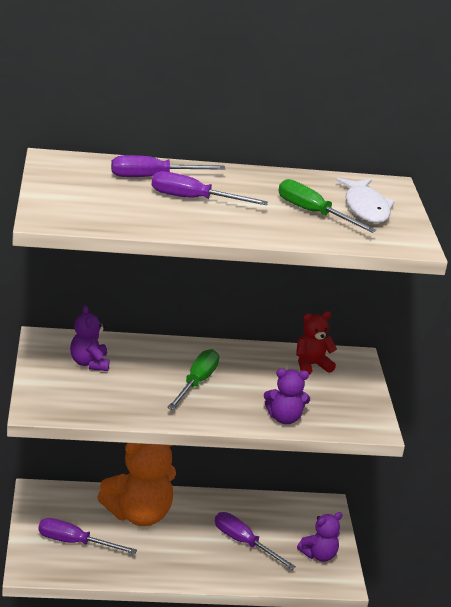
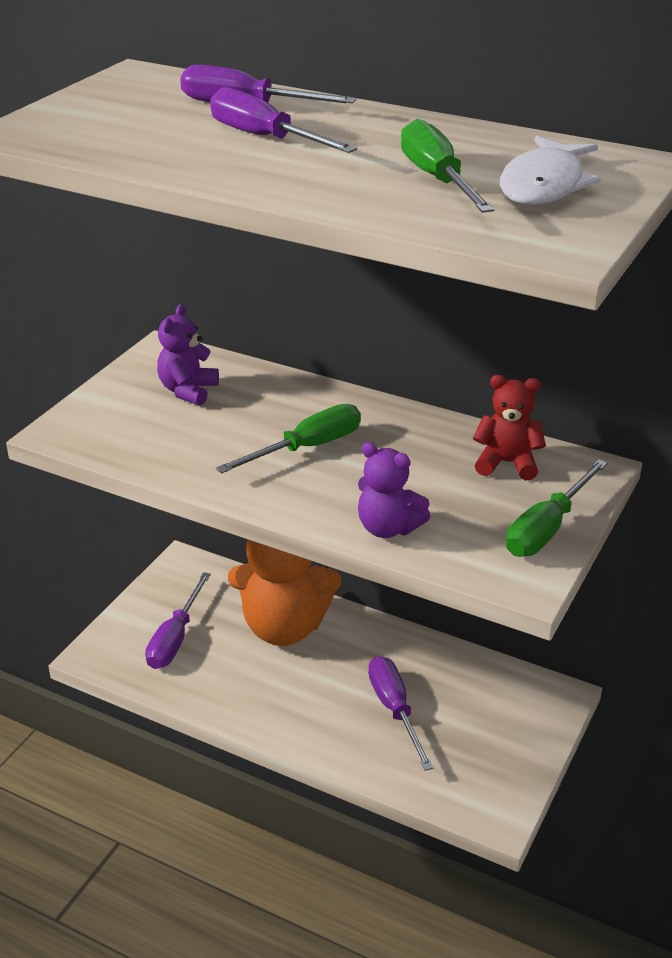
camera: 35 degrees right, 5 degrees up
(74, 542) = (175, 638): purple screwdriver -> purple screwdriver turned 120 degrees counterclockwise
(319, 555) = (492, 763): purple teddy bear -> none
(362, 397) = (547, 528): none -> green screwdriver

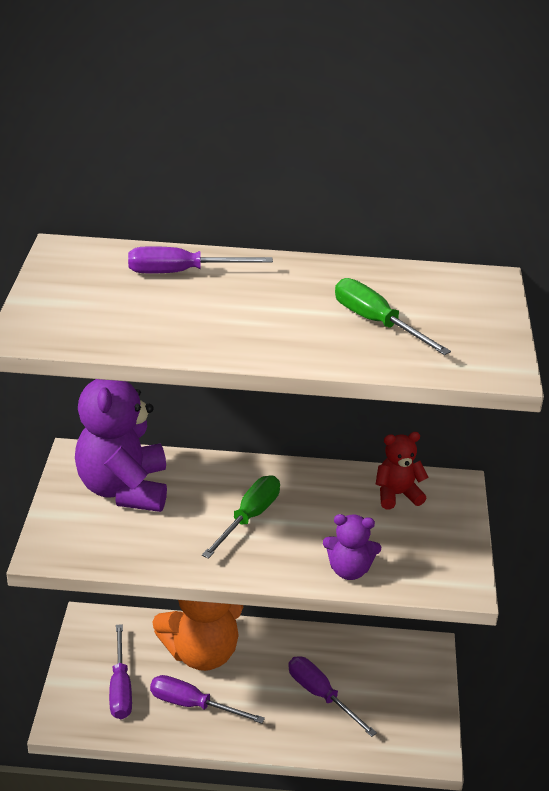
camera: 25 degrees left, 0 degrees up
(188, 391) = (124, 489): purple teddy bear -> purple teddy bear, size x1.92
(265, 138) = (224, 304): purple screwdriver -> purple screwdriver (192, 705)
(544, 185) = (448, 314): white fish -> none
(547, 528) = (454, 541): green screwdriver -> none

